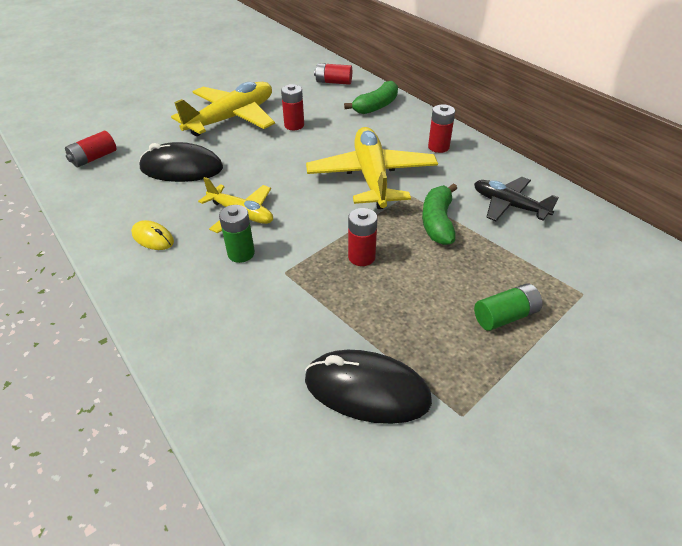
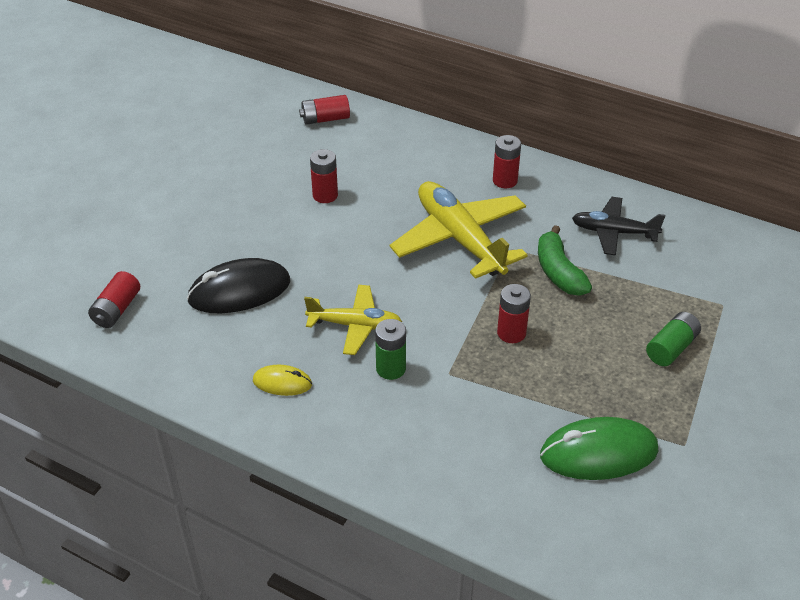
camera: 25 degrees left, 0 degrees up
(232, 118) = (241, 206): yellow plane -> none
(367, 390) = (598, 453): black mouse -> green mouse
(376, 106) = (401, 142): green banana -> none

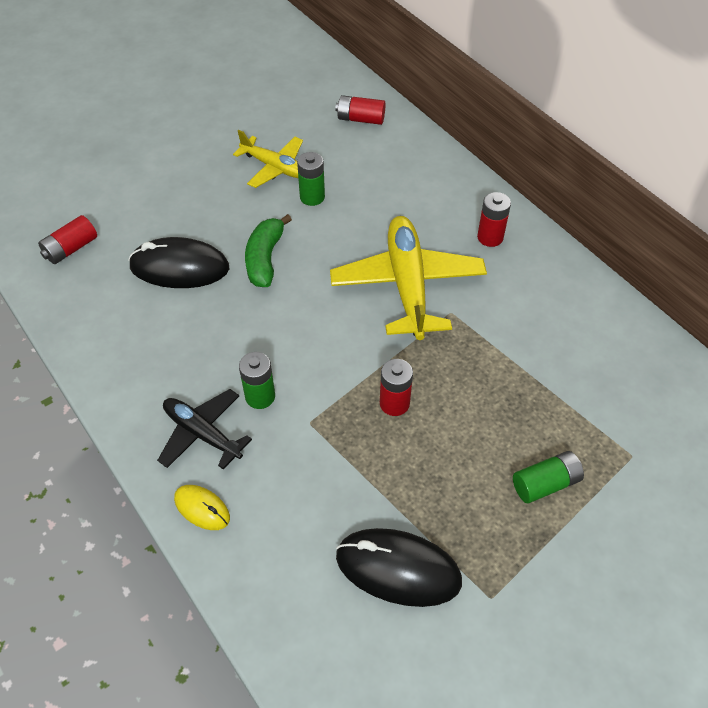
camera: 25 degrees right, 10 degrees up
(282, 383) = (158, 372): yellow mouse -> yellow mouse (202, 508)
(325, 195) = (312, 197): red battery -> green battery
(355, 325) = (256, 339): yellow plane -> yellow plane (275, 167)
(558, 272) = (482, 355): green banana -> green banana (265, 259)
(598, 453) = (398, 569): green mouse -> black mouse
(614, 232) = (565, 331): black plane -> black plane (202, 434)

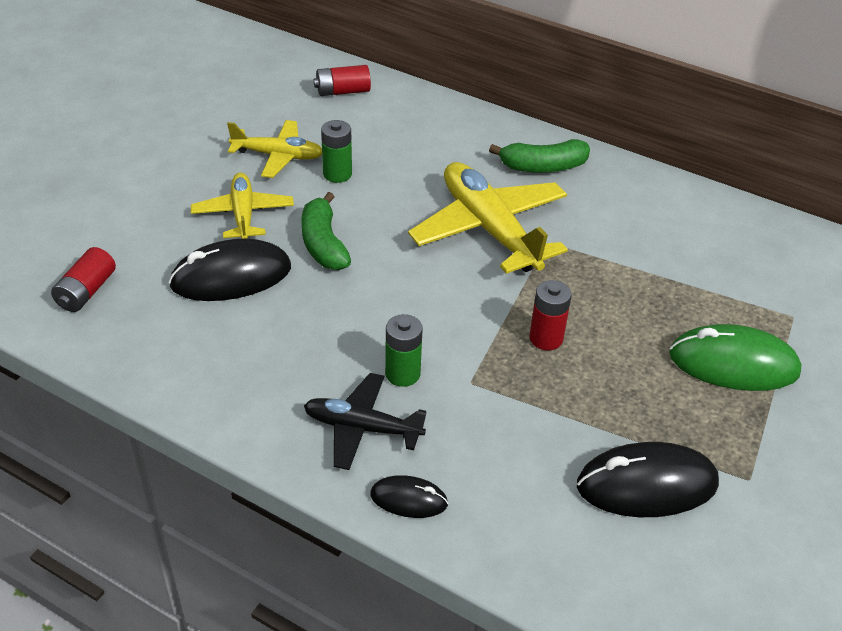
camera: 25 degrees left, 10 degrees down
(202, 508) = (409, 499): yellow mouse -> black mouse
(218, 214) = (243, 214): none -> yellow plane
(490, 237) = (543, 167): red battery -> green banana
(545, 483) = (733, 364): green battery -> green mouse

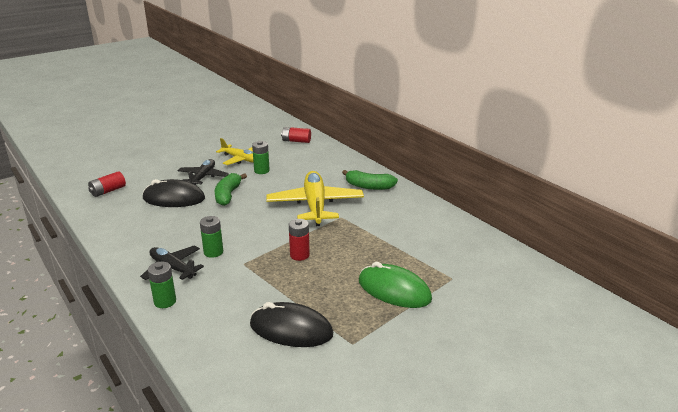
camera: 25 degrees right, 15 degrees down
(243, 214) = (203, 177): yellow plane -> black plane
(409, 499) = (165, 301): black mouse -> green battery

